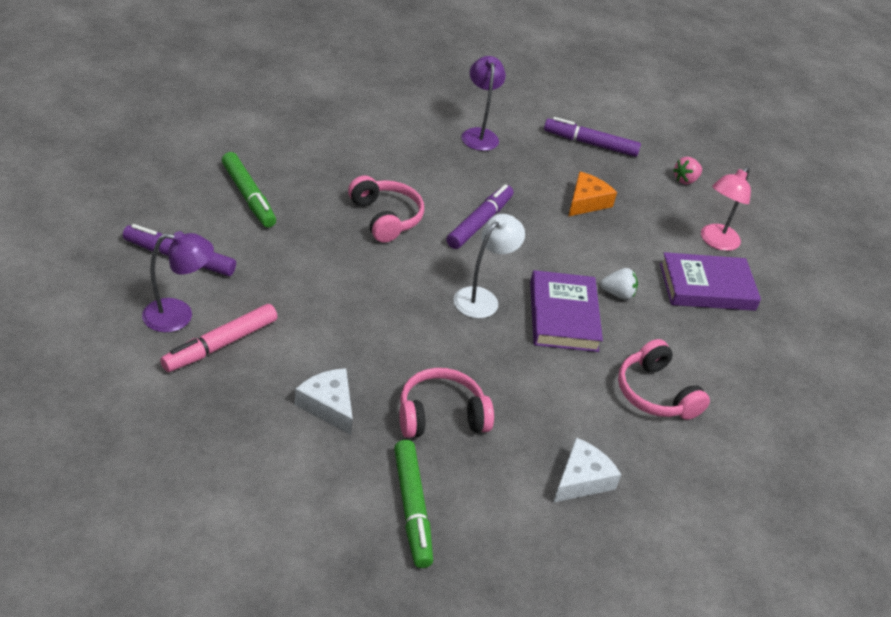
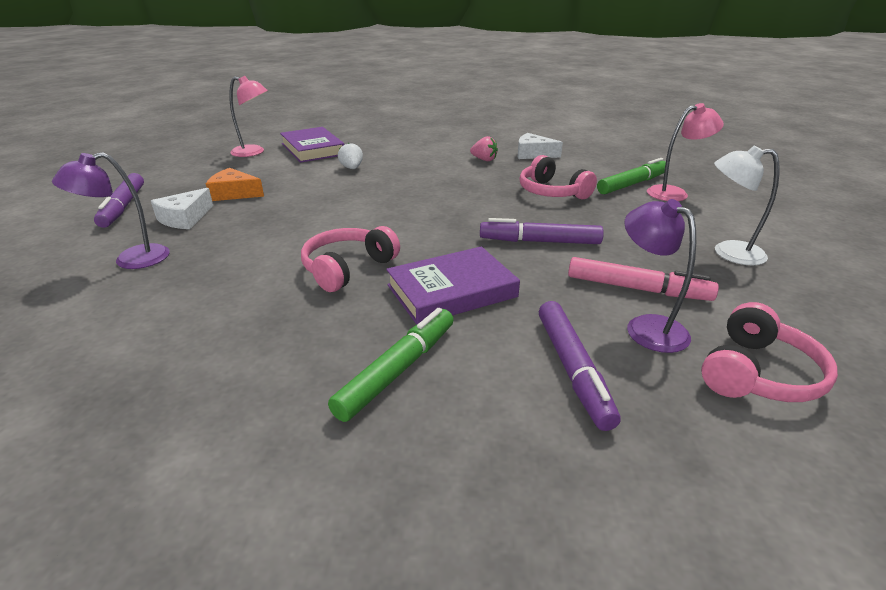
camera: 110 degrees left, 10 degrees down
(328, 405) = (610, 226): white cheese -> white cheese (185, 218)
(357, 529) = (674, 193): none -> pink lamp
(479, 223) = (310, 225): purple marker -> purple marker (540, 241)
(482, 298) = (414, 204): white lamp -> white lamp (728, 252)
(563, 316) = (398, 178): purple book -> purple book (452, 291)
(655, 393) = (437, 149): pink headphones -> pink headphones (758, 373)
(685, 180) = (169, 168): pink strawberry -> pink strawberry (484, 160)

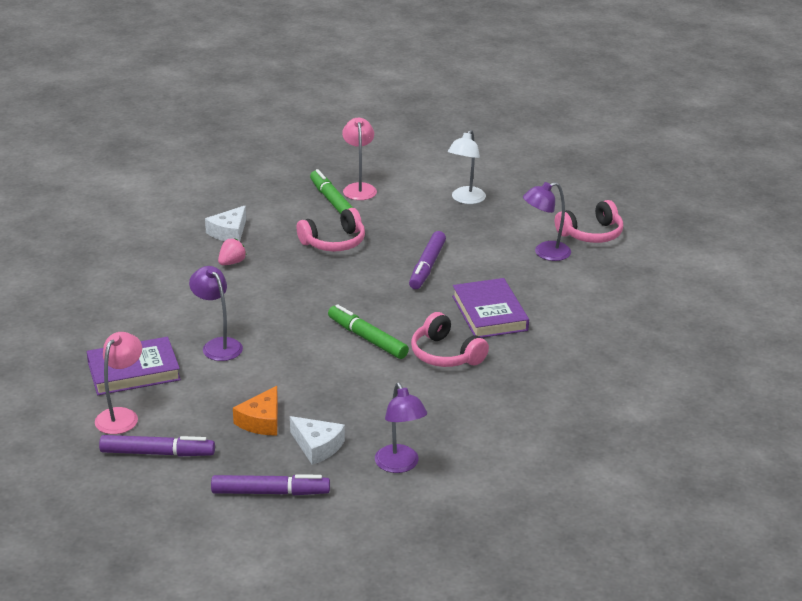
camera: 80 degrees left, 0 degrees up
(352, 168) = (218, 345): white strawberry -> purple lamp
(397, 371) = (572, 341): green marker -> green marker (367, 339)
(572, 368) = (579, 285): purple marker -> purple marker (156, 453)
(636, 288) = (503, 245): pink marker -> none
(758, 373) = (591, 234): pink headphones -> pink headphones turned 105 degrees clockwise

